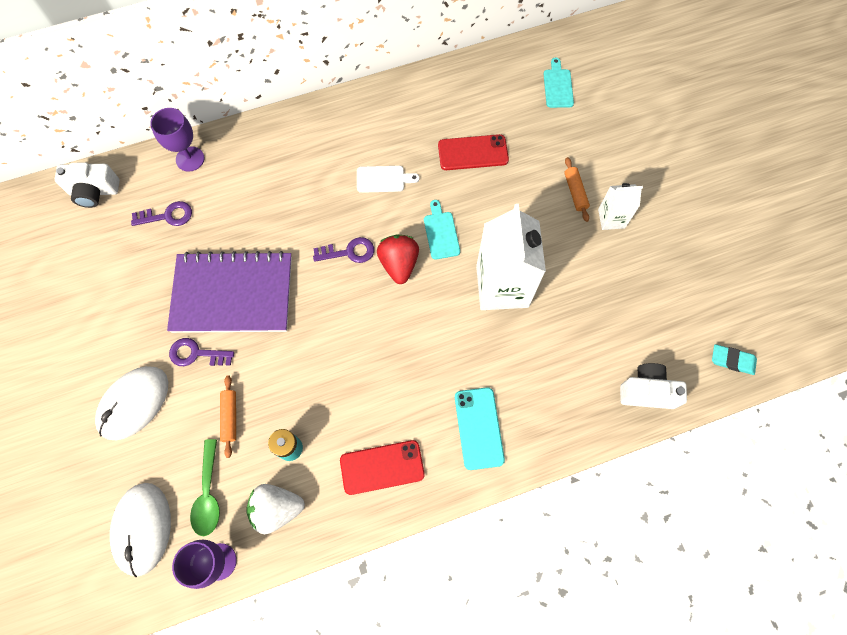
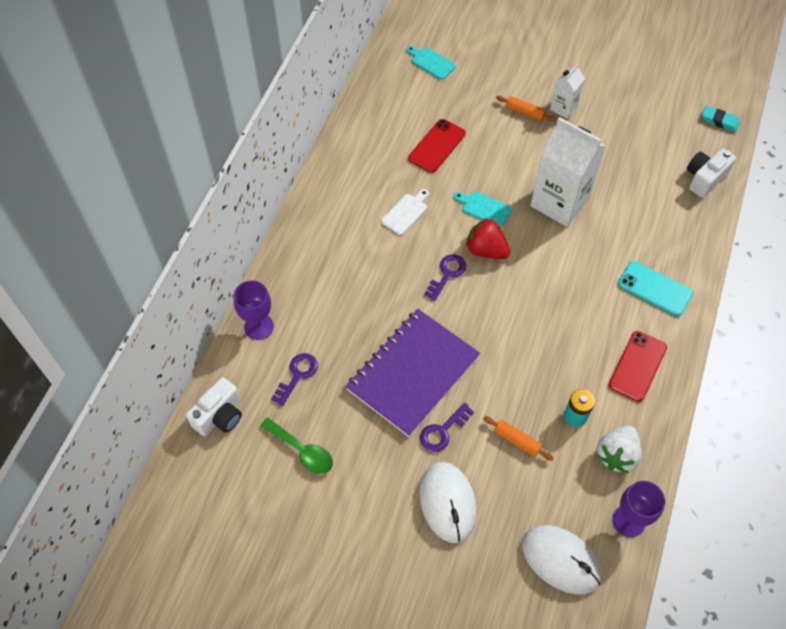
camera: 50 degrees left, 10 degrees down
(208, 494) = (569, 495): green spoon -> green spoon (302, 450)
(732, 360) = (719, 121): turquoise eraser -> turquoise eraser turned 60 degrees clockwise

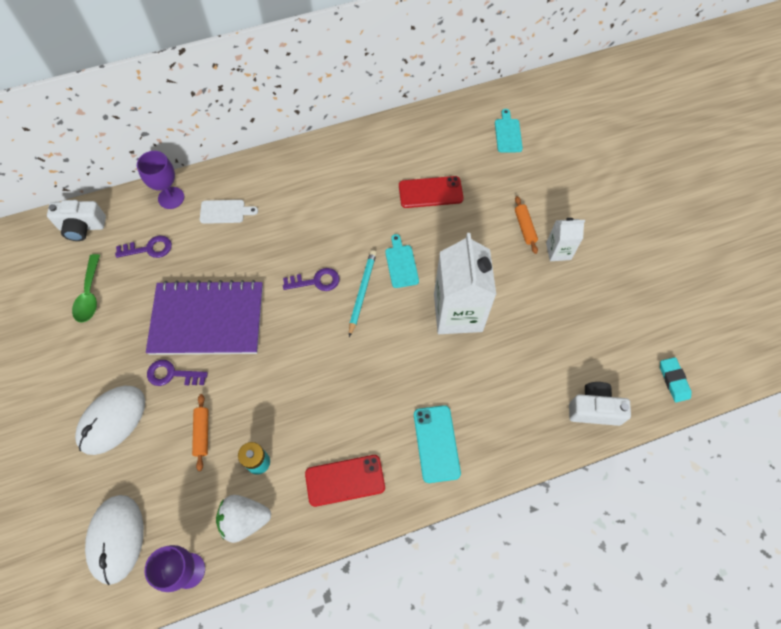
camera: 50 degrees right, 5 degrees up
(406, 213) = (348, 216): white cutting board -> white cutting board (225, 212)
(486, 250) = (362, 292): red strawberry -> turquoise pencil

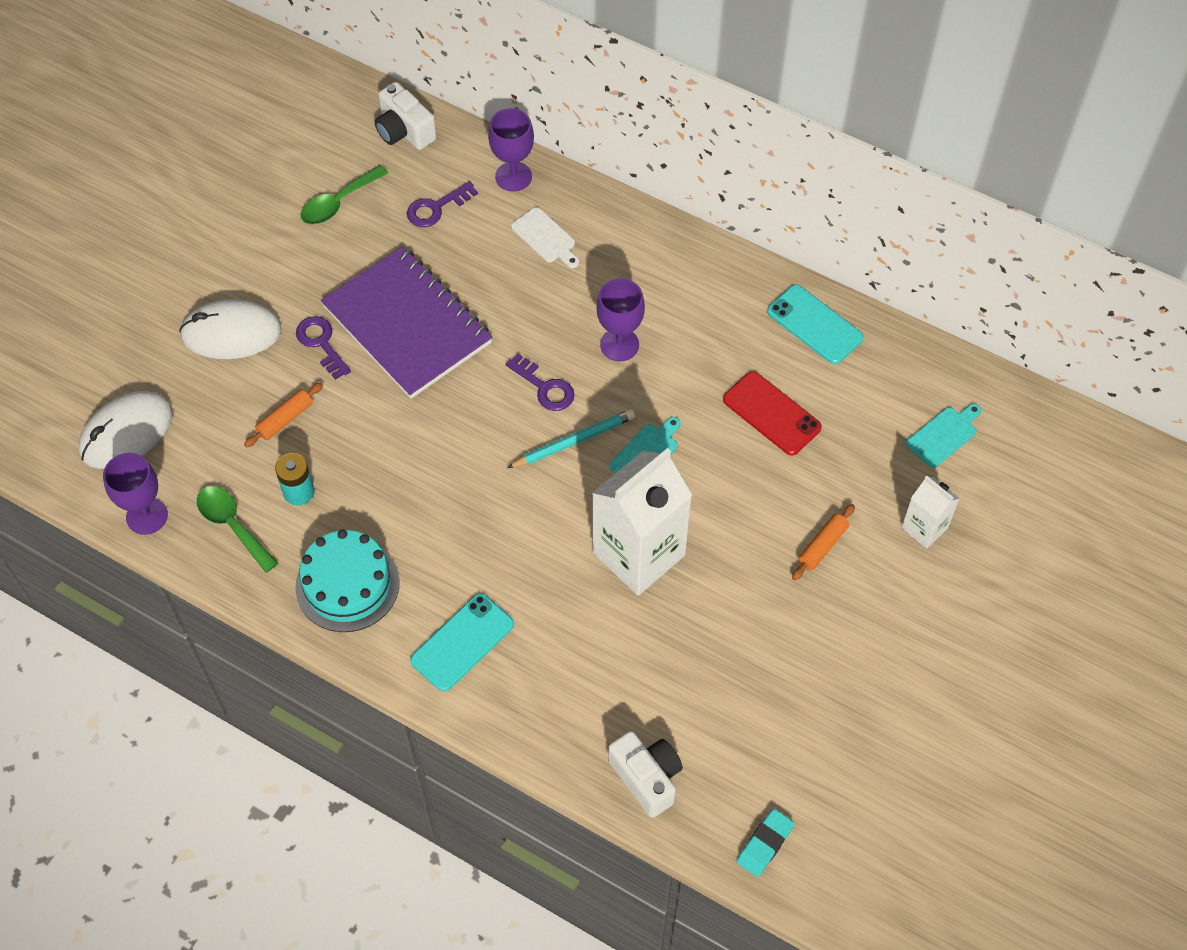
camera: 50 degrees right, 5 degrees down
(149, 248) = (436, 208): purple key -> purple key turned 105 degrees clockwise
(244, 519) = (233, 525): white strawberry -> green spoon
(325, 227) = (619, 345): none -> purple goblet
(345, 480) = (347, 584): red phone -> turquoise cake
(398, 137) = (814, 325): none -> turquoise phone
(558, 251) = (825, 604): white carton -> white carton (924, 528)

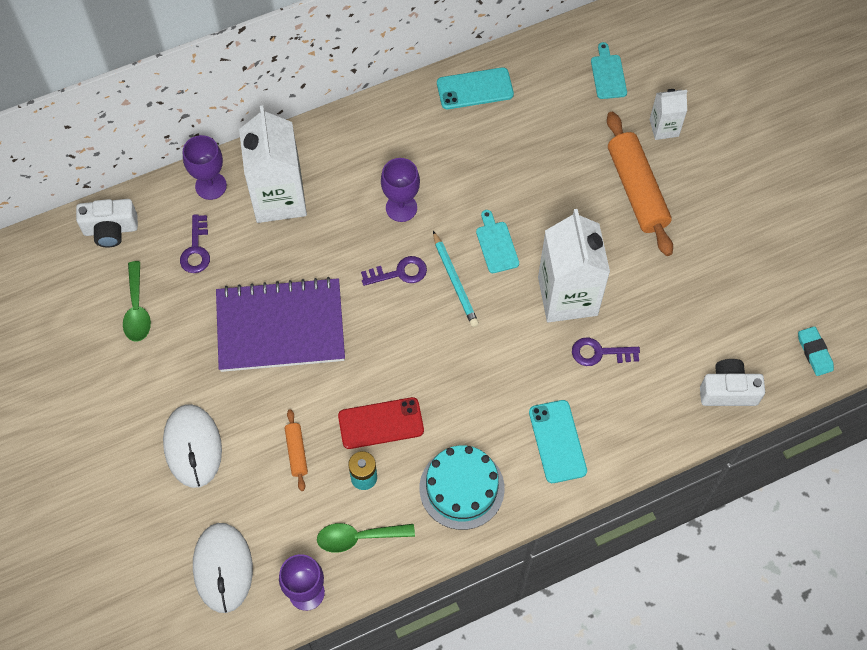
camera: 55 degrees left, 5 degrees up
(231, 333) = (193, 447): white mouse -> white mouse turned 45 degrees counterclockwise
(321, 343) = (251, 391): purple key -> purple key (599, 353)
(545, 238) = (279, 198): white cutting board -> white carton
(574, 441) = (455, 281): turquoise pencil -> turquoise pencil turned 150 degrees clockwise
(771, 413) = (521, 155): red phone -> red phone (381, 423)
(822, 546) = (637, 190): orange rolling pin -> orange rolling pin, size x2.12

